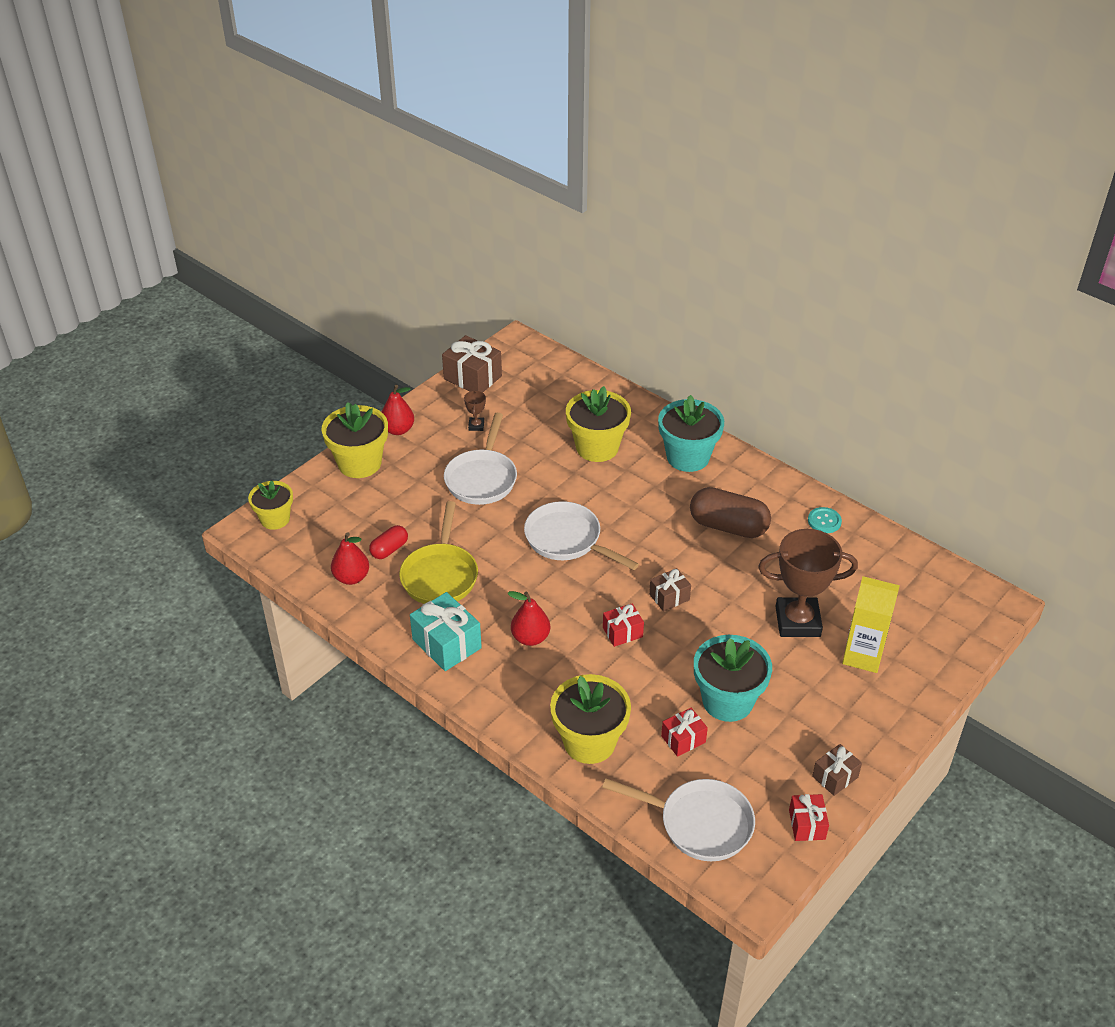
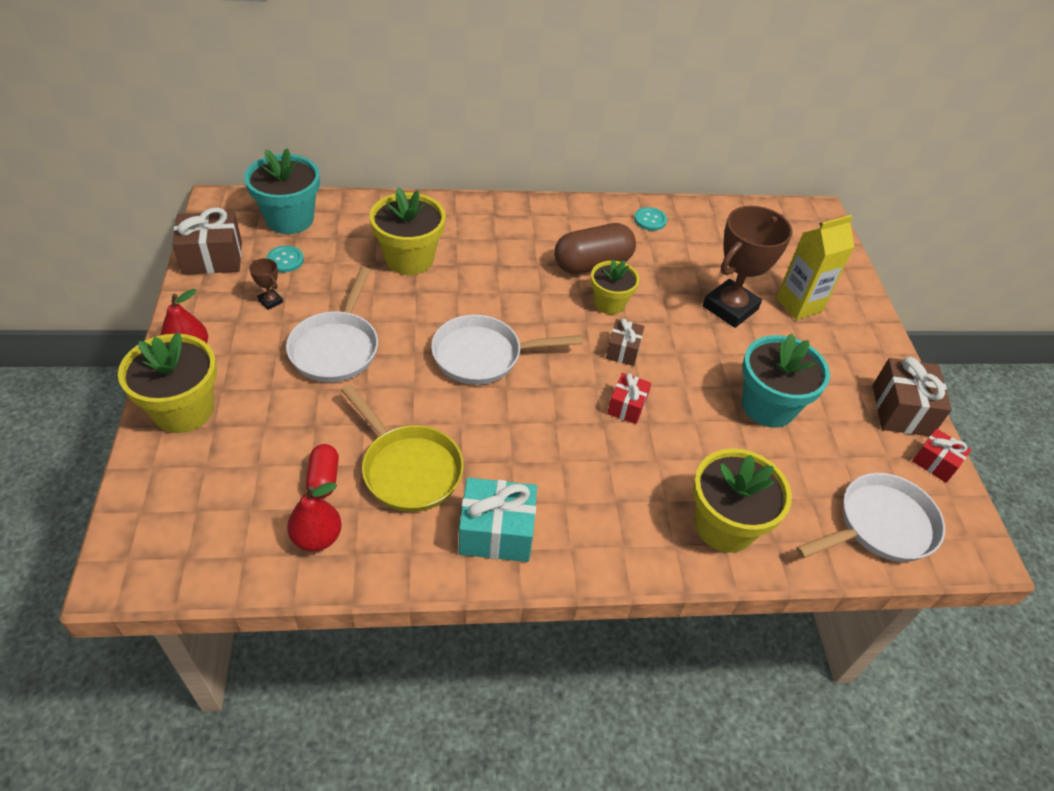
camera: 50 degrees left, 5 degrees up
(275, 519) = (147, 536): yellow flower pot -> yellow flower pot (609, 303)
(482, 478) = (336, 348): white pan -> white pan turned 45 degrees clockwise
(515, 403) = (285, 260): none -> turquoise button
(530, 638) = (562, 468): red pear -> none
(683, 739) = (781, 463): red gift -> none
(688, 457) = (493, 226): turquoise flower pot -> turquoise flower pot (290, 219)
(835, 777) = (901, 410): brown gift -> brown gift, size x1.68

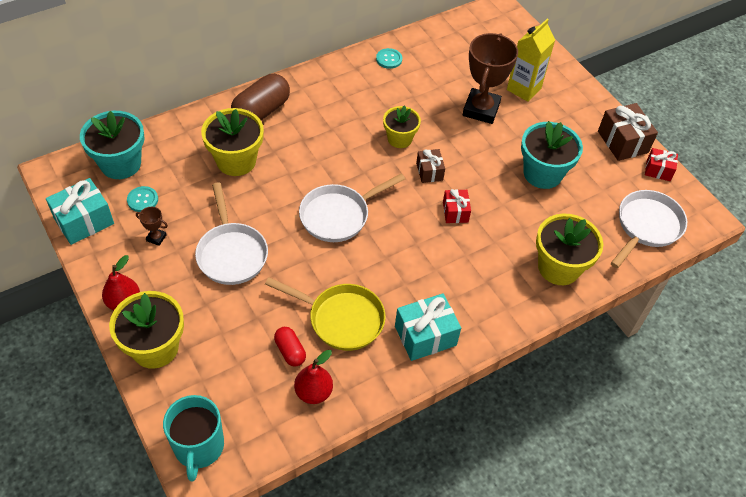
camera: 25 degrees left, 5 degrees up
(145, 538) = (198, 447): none -> turquoise mug
(212, 258) = (84, 221): brown gift -> turquoise gift
(592, 264) = (370, 112): brown capsule -> brown capsule (261, 111)

